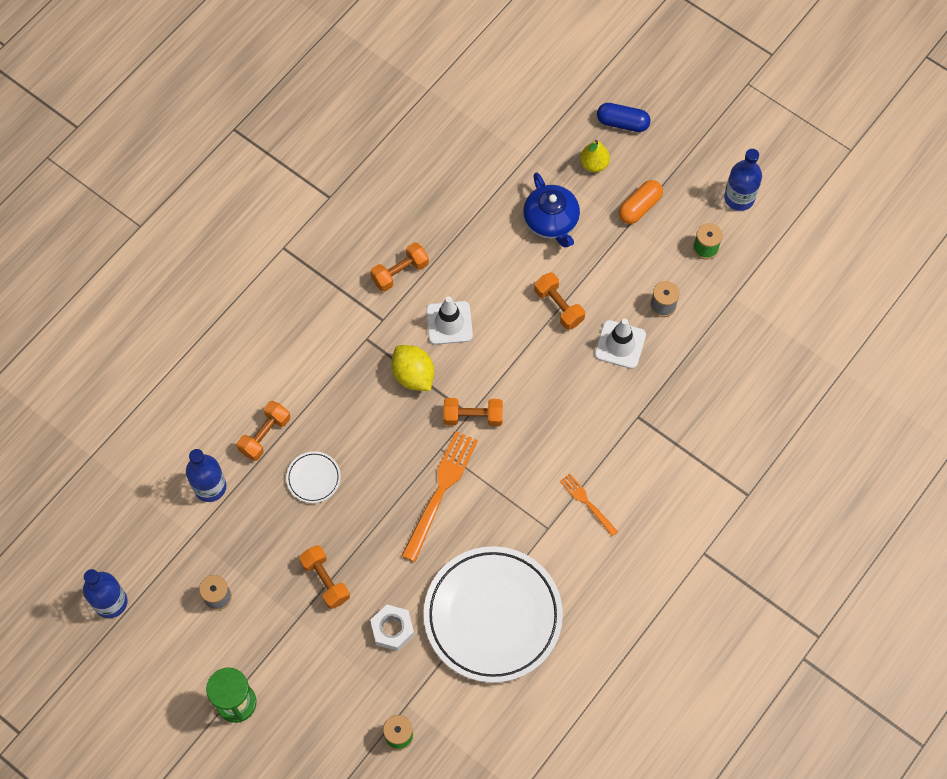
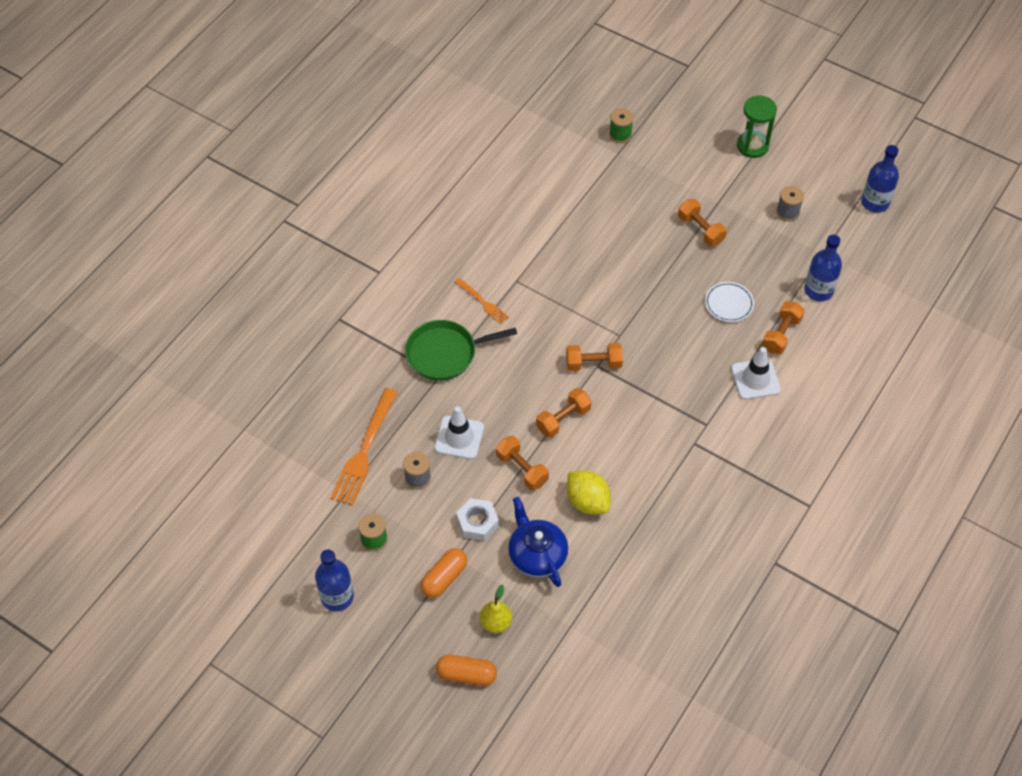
camera: 175 degrees right, 10 degrees down
(392, 629) = (638, 201): white nut -> white nut (477, 522)
(400, 272) = (685, 490): orange dumbbell -> orange dumbbell (563, 419)
(413, 375) = (655, 395): yellow lemon -> yellow lemon (587, 501)
(441, 491) = (614, 302): orange fork -> orange fork (364, 451)
(449, 323) = (628, 445): white traffic cone -> white traffic cone (755, 379)
(493, 616) = (556, 215): white plate -> none
(622, 123) = (466, 675): blue capsule -> orange capsule
(631, 442) = (445, 353): none -> green pan

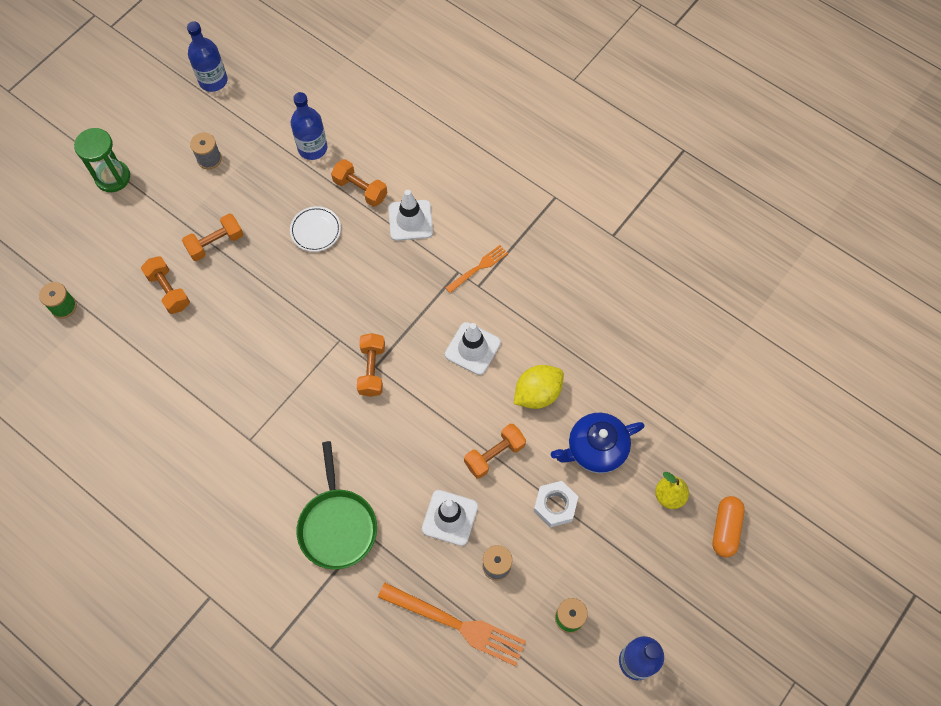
camera: 85 degrees left, 10 degrees up
(444, 578) = (618, 544): orange capsule -> none
(483, 302) = (273, 479): orange fork -> orange fork (478, 268)
(563, 419) = (437, 407): orange dumbbell -> orange dumbbell (168, 290)
(626, 443) = (472, 348): none -> white traffic cone

